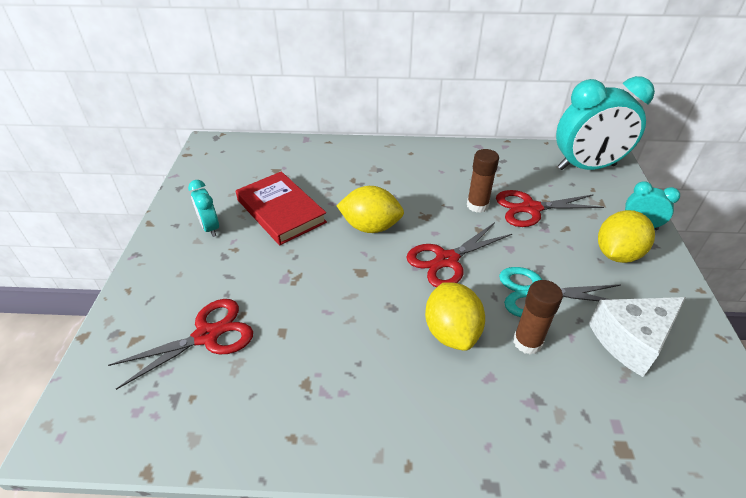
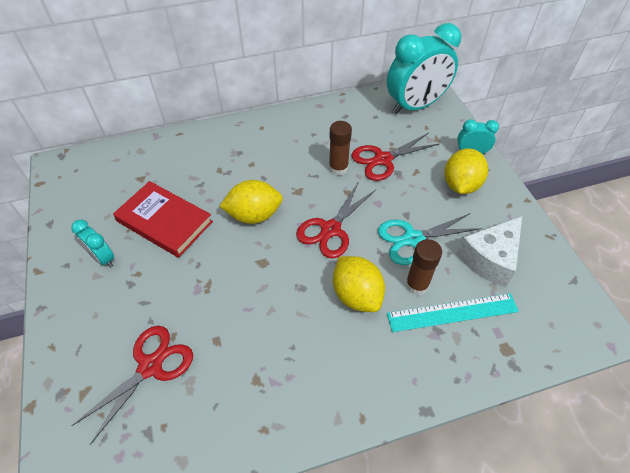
camera: 20 degrees left, 10 degrees up
(563, 385) = (452, 312): none -> turquoise ruler

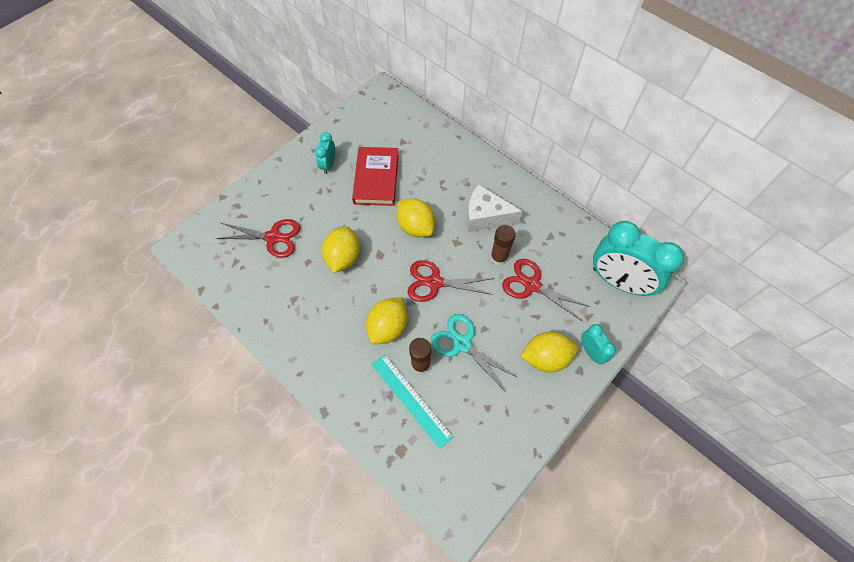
camera: 60 degrees right, 10 degrees up
(239, 299) = (343, 257): none -> yellow lemon
(490, 259) = (479, 410): white cheese -> white cheese (485, 217)

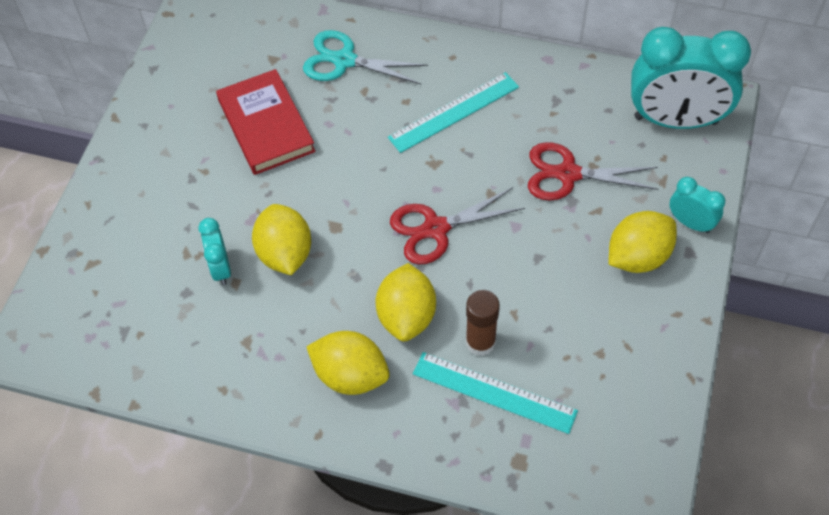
camera: 25 degrees left, 5 degrees down
(273, 237) = (161, 272): red scissors -> none
(328, 165) = (181, 136): turquoise clock -> turquoise clock (220, 268)
(415, 227) = (364, 167): yellow lemon -> yellow lemon (350, 375)
(462, 344) = (520, 290): turquoise scissors -> turquoise scissors (344, 60)
(485, 217) = (454, 112): white cheese -> turquoise ruler
(499, 257) = (503, 158): brown glue stick -> none

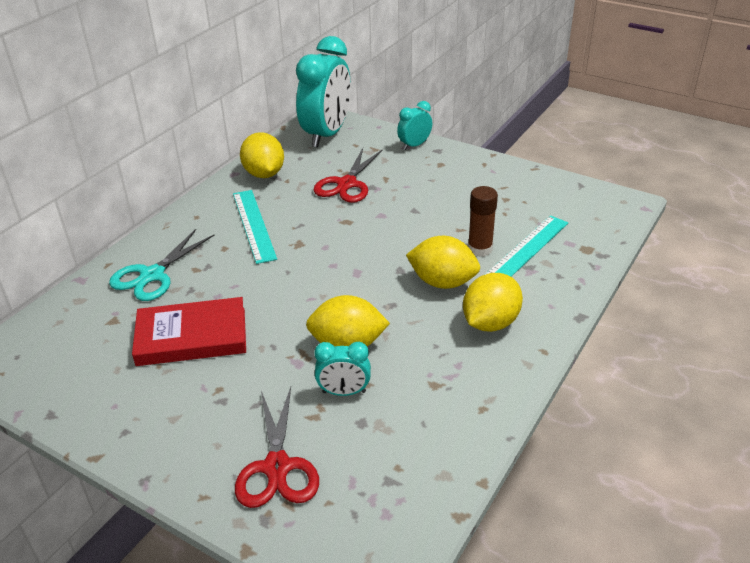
camera: 75 degrees left, 20 degrees down
(436, 229) = (364, 253): red scissors -> red scissors (277, 467)
(638, 257) = (432, 169): yellow lemon -> yellow lemon (264, 174)

